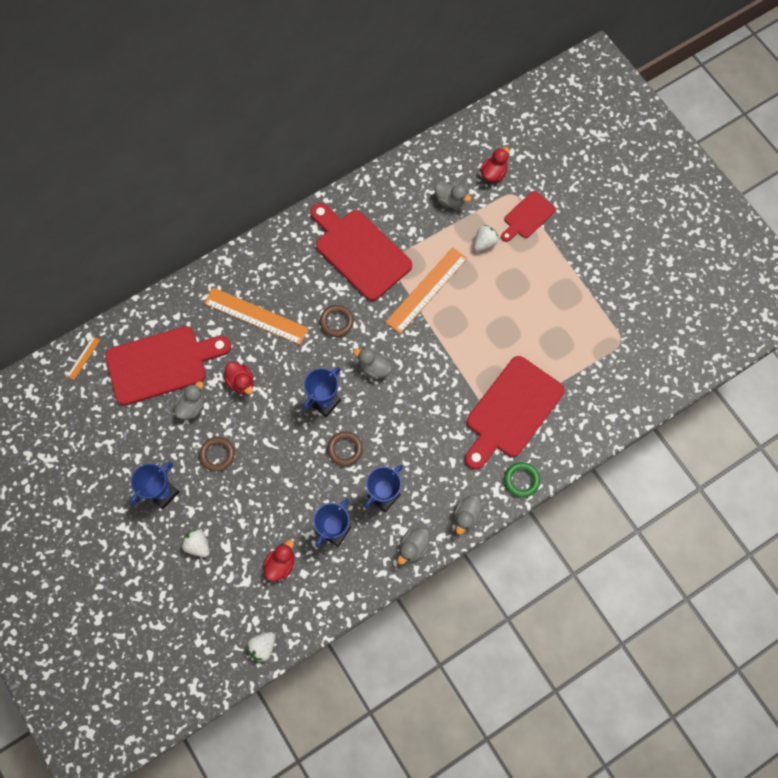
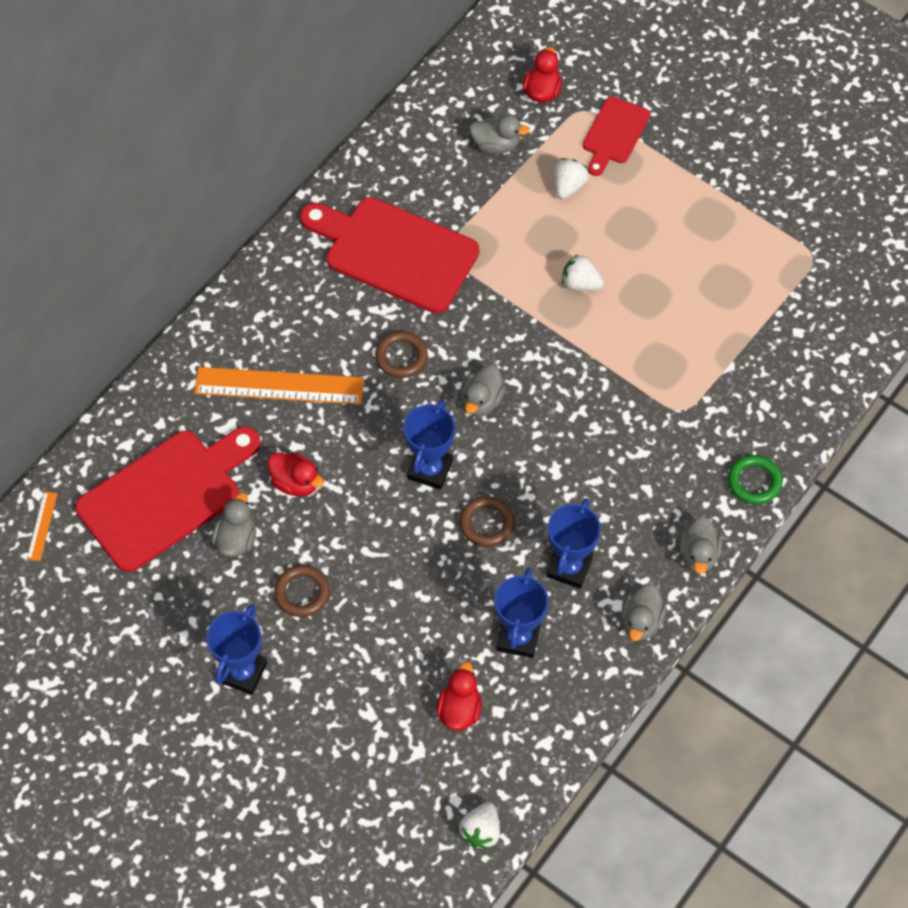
camera: 20 degrees left, 10 degrees down
(198, 545) = (326, 726): white strawberry -> white strawberry (580, 284)
(374, 368) = (482, 401): grey duck -> grey duck turned 75 degrees counterclockwise
(426, 290) = (512, 274): orange ruler -> none
(511, 411) = (701, 395): red cutting board -> none

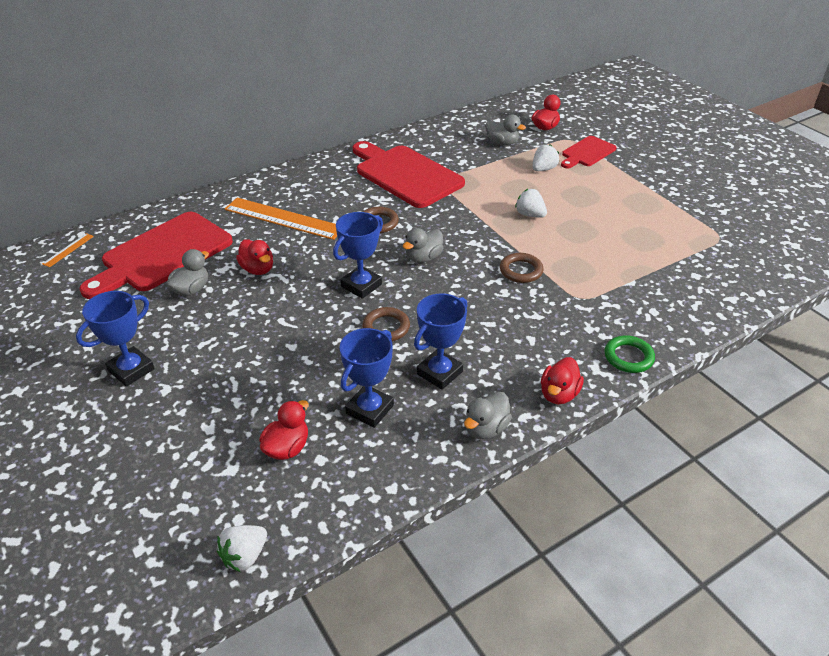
camera: 20 degrees right, 20 degrees down
(165, 496) = (162, 254): red cutting board -> red cutting board turned 150 degrees clockwise
(302, 593) = (215, 332): brown ring -> brown ring (521, 271)
(698, 555) = (559, 394): grey duck -> red duck

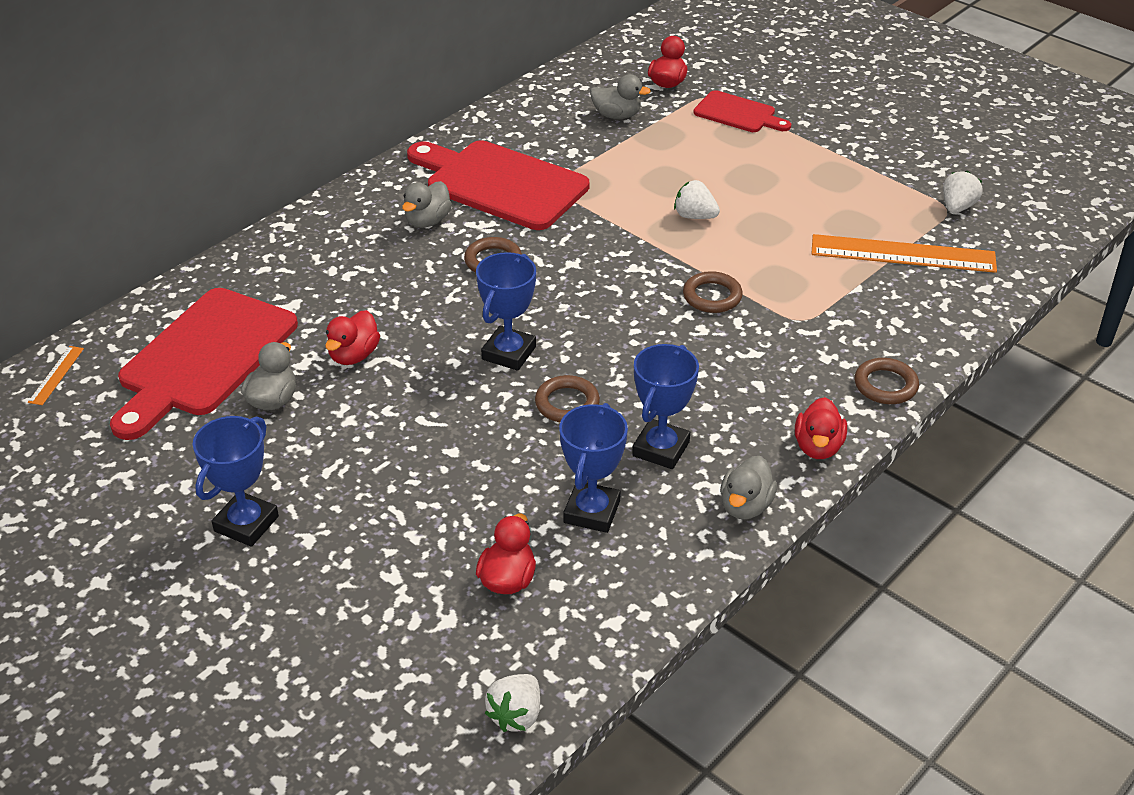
camera: 15 degrees left, 0 degrees up
(258, 269) = (354, 355): red duck -> red duck turned 75 degrees clockwise
(284, 218) = (355, 276): orange ruler -> orange ruler (903, 254)
(423, 258) = (576, 300): grey duck -> grey duck (427, 221)
(543, 169) = (688, 147): white strawberry -> white strawberry (957, 207)
(587, 153) = (738, 113): red cutting board -> red cutting board turned 90 degrees counterclockwise
(628, 357) = (885, 385): green ring -> brown ring

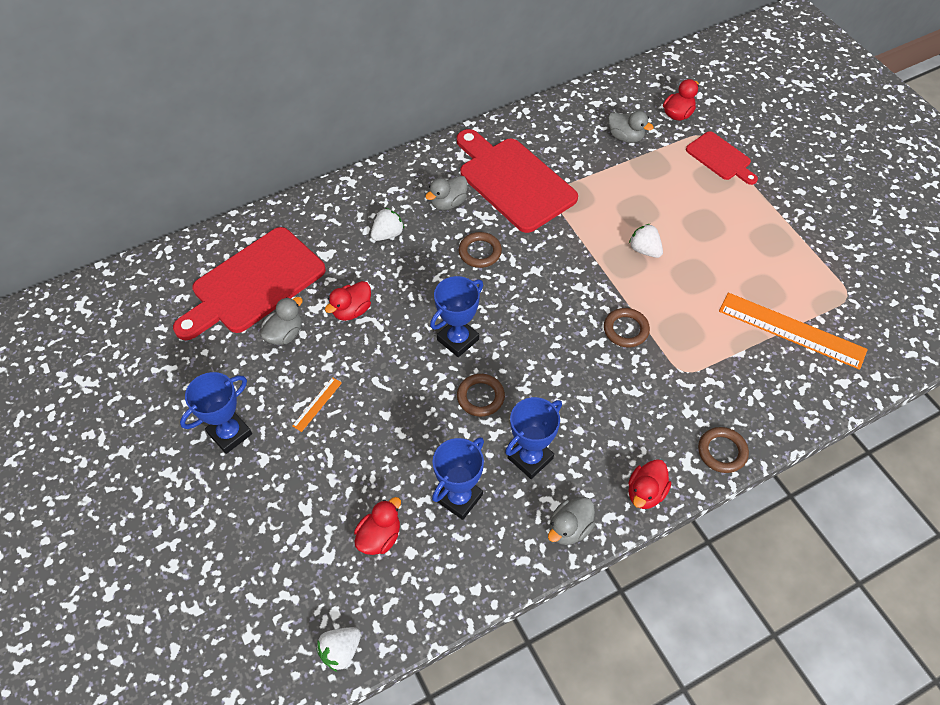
camera: 20 degrees right, 15 degrees up
(56, 375) = (157, 271): orange ruler -> orange ruler (317, 404)
(957, 207) = (857, 296): white strawberry -> white strawberry (388, 234)

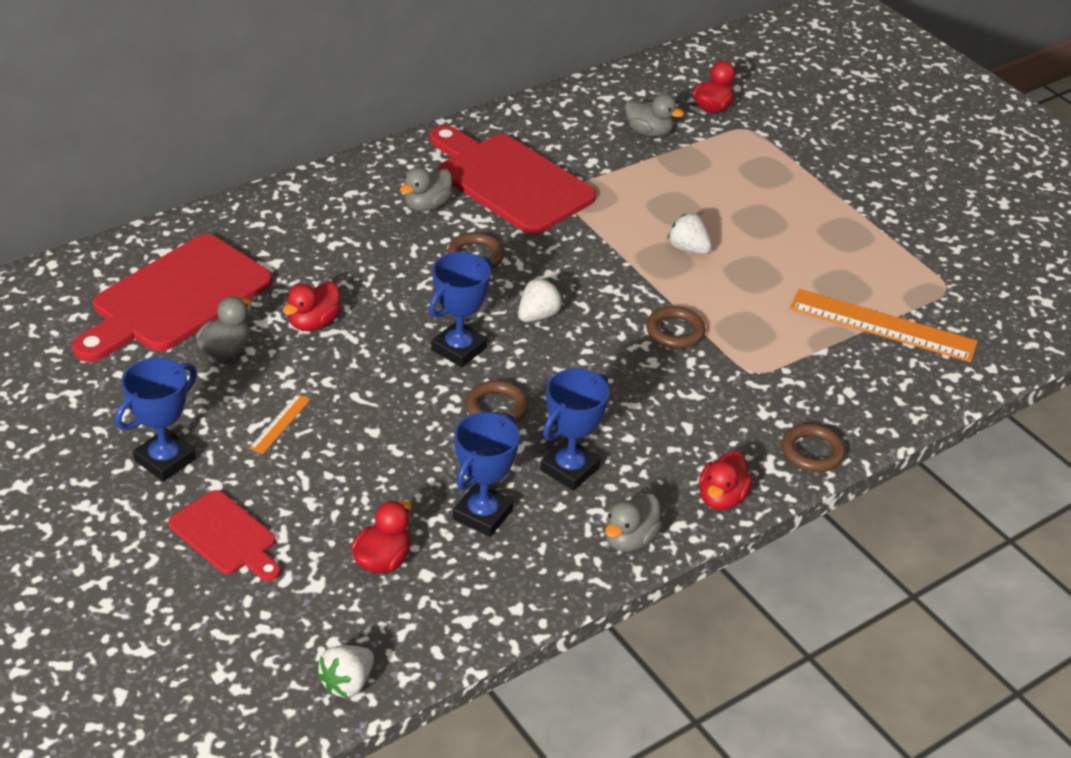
camera: 10 degrees left, 15 degrees down
(388, 234) = (351, 240): white strawberry -> white strawberry (538, 315)
(720, 158) = (772, 152): red cutting board -> red cutting board (226, 536)

